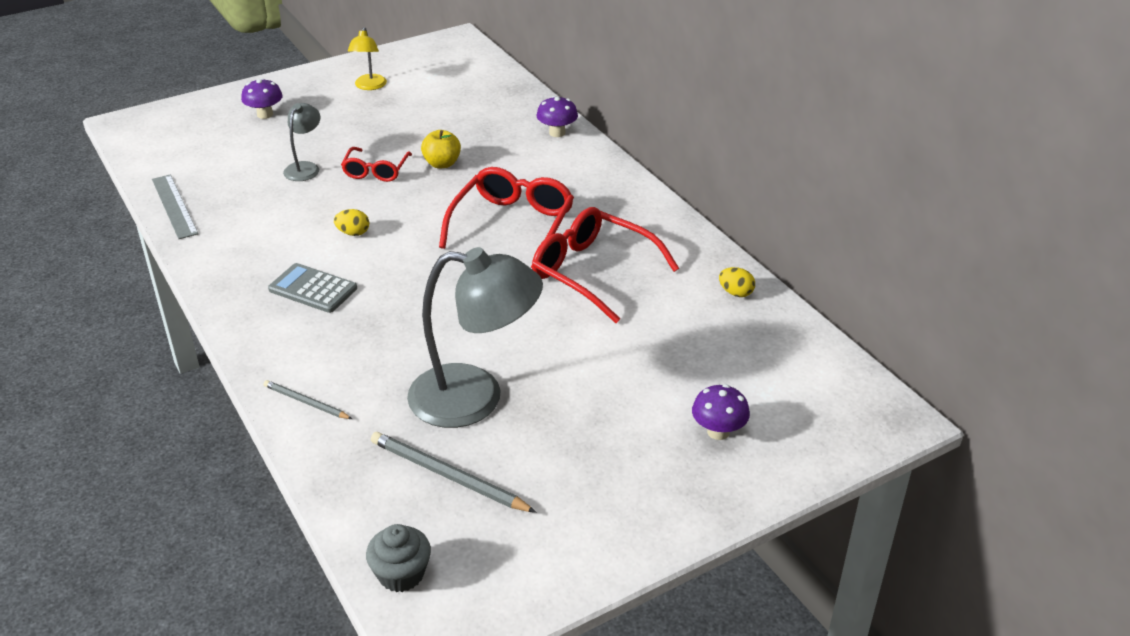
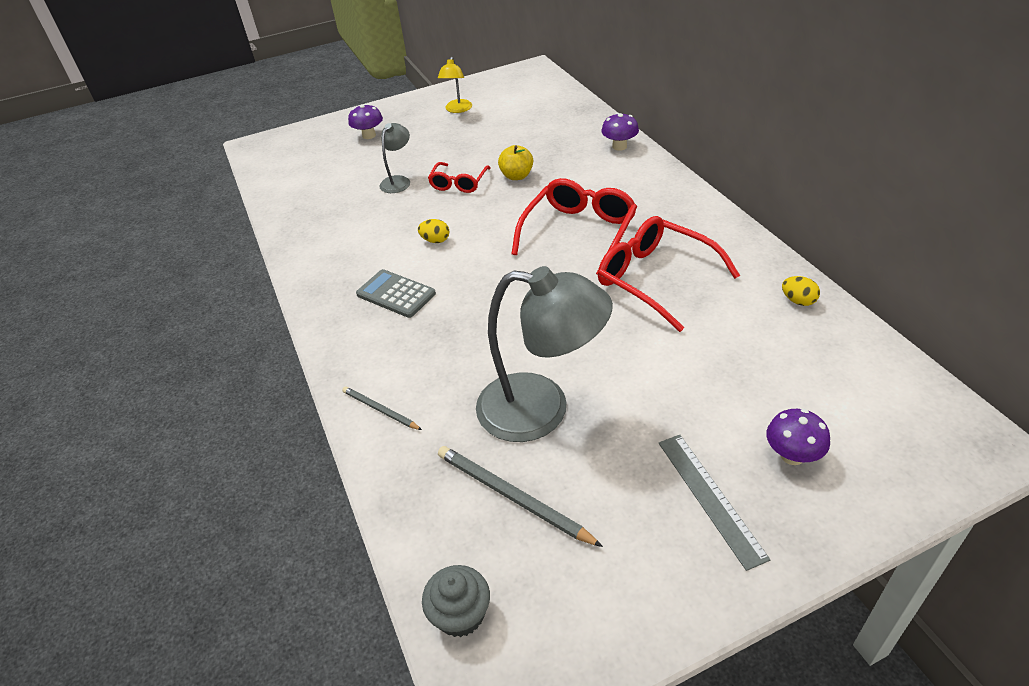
camera: 10 degrees right, 5 degrees up
(174, 206) = (285, 216): grey ruler -> grey ruler (710, 498)

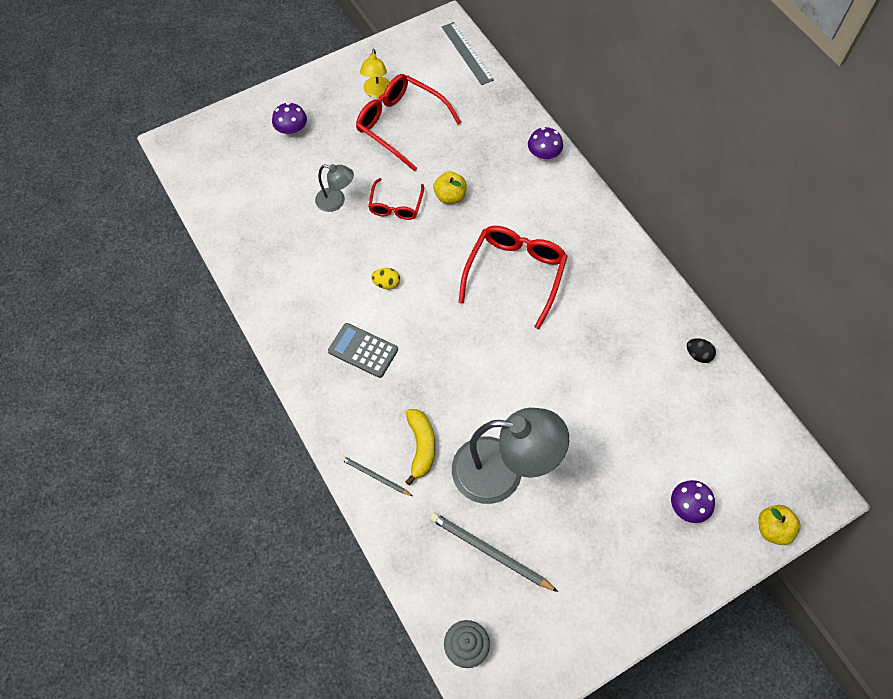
camera: 10 degrees left, 20 degrees up
(398, 181) = (336, 201): grey lamp -> grey lamp turned 90 degrees clockwise
(443, 382) = (421, 446): none -> yellow banana
(655, 279) = (584, 331): red glasses -> red glasses (401, 125)
(710, 498) = (629, 546): grey ruler -> grey ruler (467, 53)
(798, 301) = (698, 355): yellow egg -> black egg
(921, 485) = (772, 529): none -> yellow apple

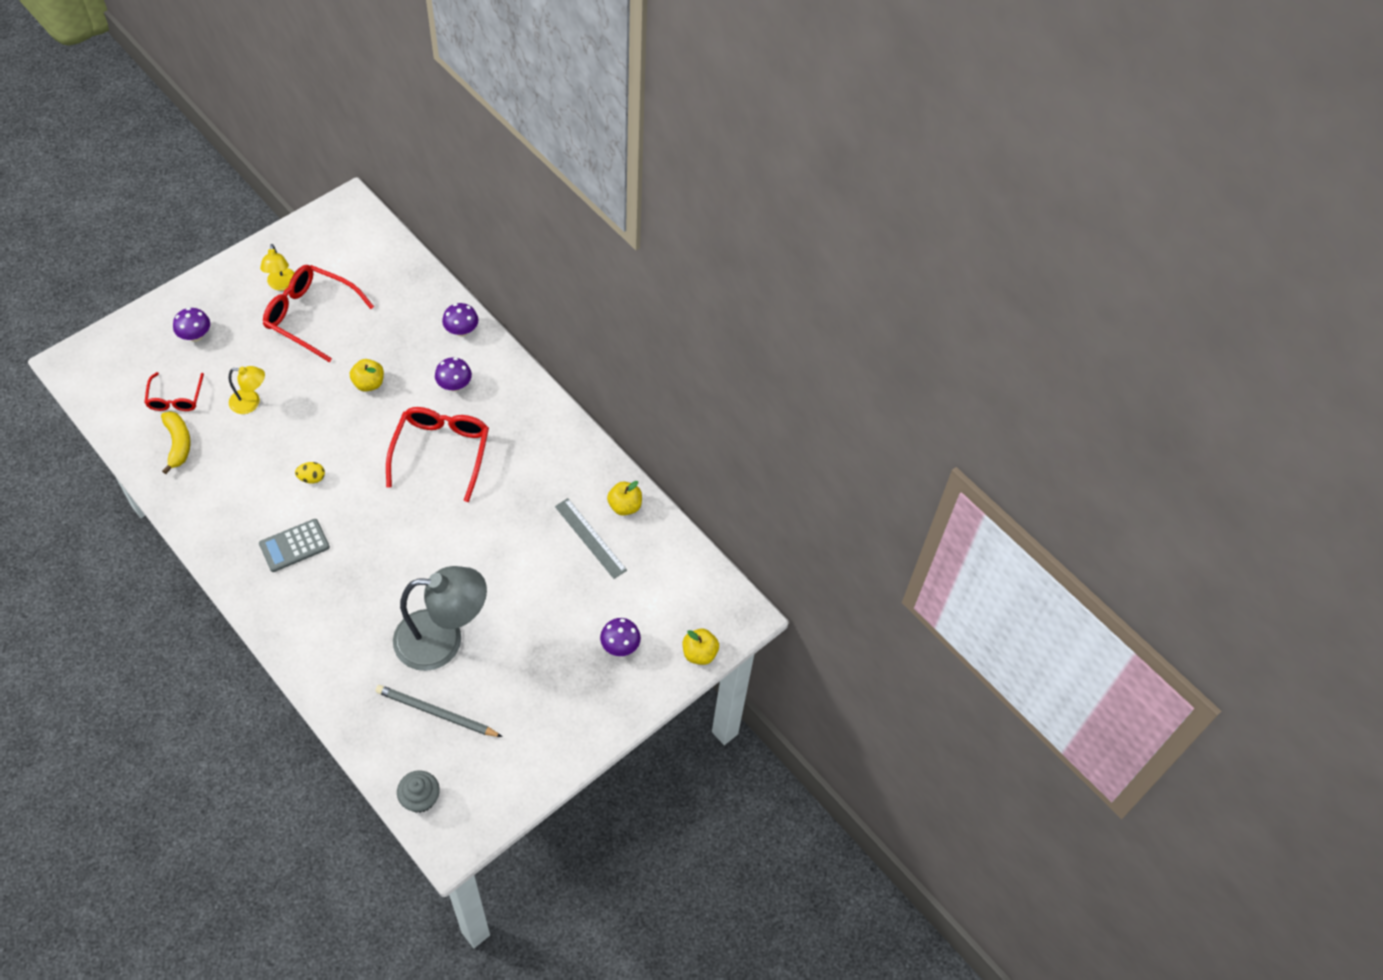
camera: 15 degrees left, 5 degrees down
(336, 201) = (251, 402): grey lamp -> yellow lamp
(363, 350) = (294, 546): grey calculator -> grey calculator turned 45 degrees counterclockwise
(375, 476) = (318, 661): grey pencil -> none
(396, 205) = (314, 399): red glasses -> red glasses (175, 398)
(421, 446) = (361, 628): yellow banana -> yellow banana (178, 444)
(467, 53) = (374, 233): grey ruler -> grey ruler (590, 538)
(533, 208) = (454, 385): none -> purple mushroom
(698, 355) = (625, 506): black egg -> yellow apple

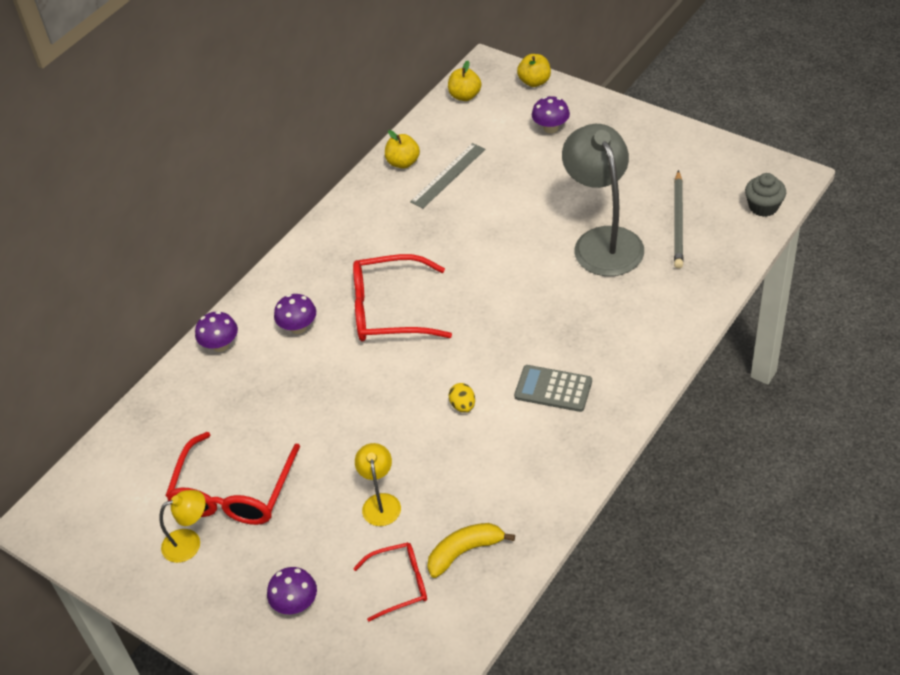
camera: 95 degrees left, 10 degrees down
(294, 546) = (553, 389): grey calculator -> grey calculator turned 150 degrees clockwise
(369, 383) = (318, 401): yellow apple -> yellow apple (465, 96)

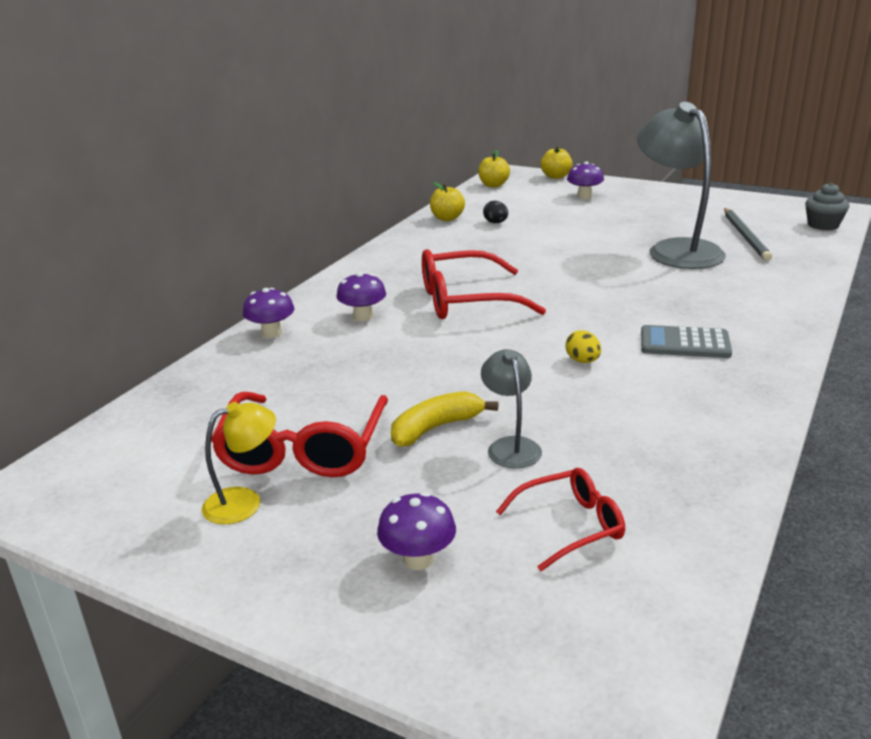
camera: 10 degrees left, 20 degrees down
(380, 502) = (511, 446): yellow lamp -> grey lamp
(448, 175) = (496, 223): grey ruler -> black egg
(464, 552) = (650, 486): yellow banana -> yellow banana (435, 428)

